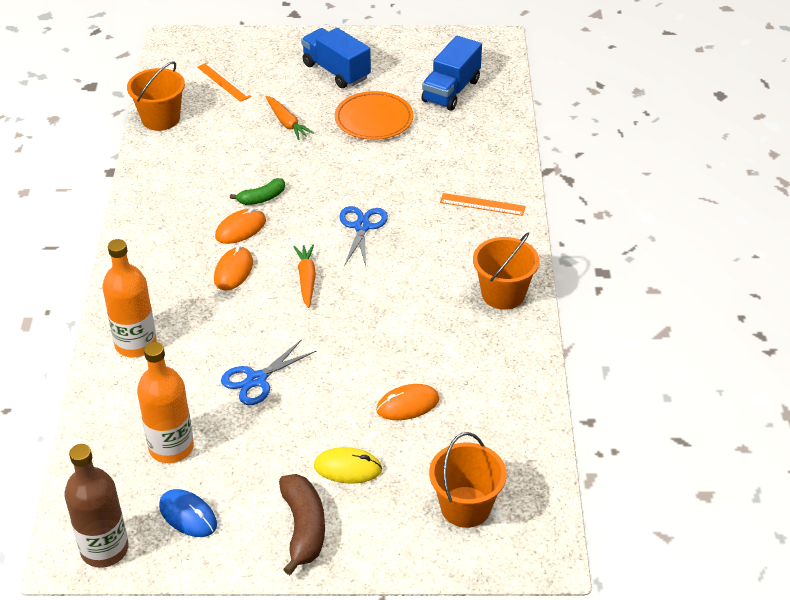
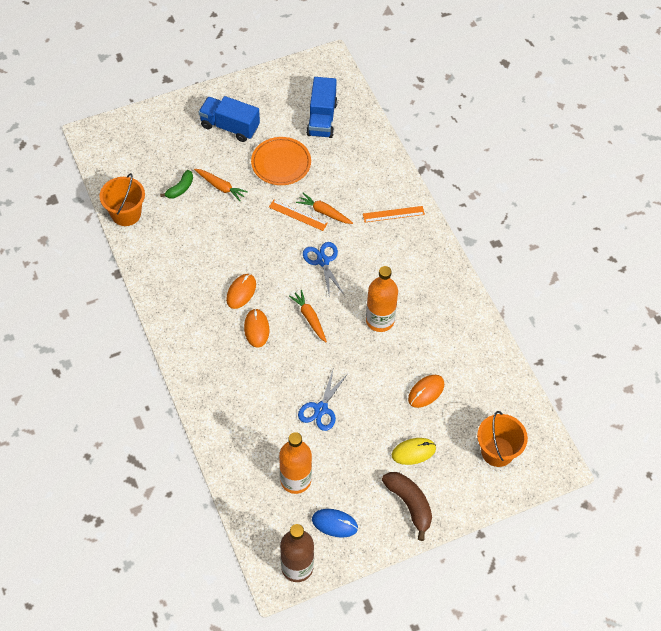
camera: 25 degrees left, 15 degrees up
(135, 344) = (225, 411): orange bottle -> orange bottle (380, 320)
(224, 81) = (152, 163): orange ruler -> orange ruler (298, 215)
(262, 198) = (241, 260): green banana -> green banana (180, 188)
(395, 179) = (324, 212): none -> orange carrot
(503, 294) = (443, 284): orange bucket -> none

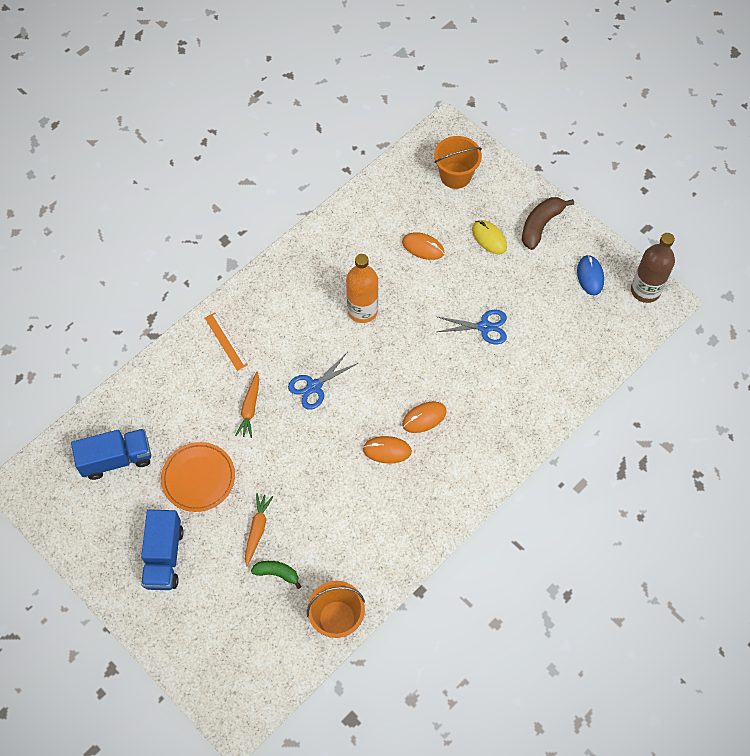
camera: 110 degrees left, 5 degrees up
(295, 480) = (566, 321): orange bottle -> none
(298, 215) = (264, 433): orange ruler -> none
(309, 318) = (388, 374): orange carrot -> none

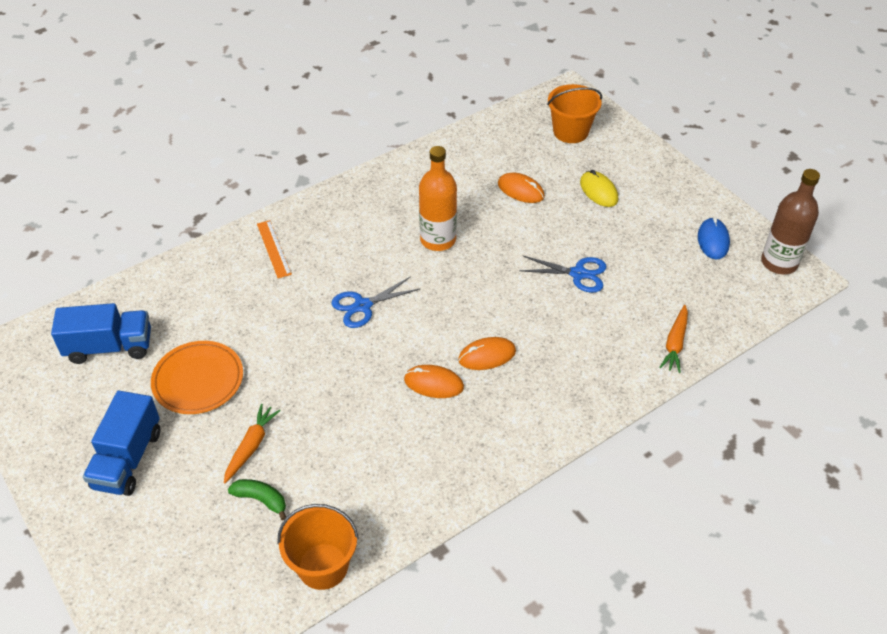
camera: 10 degrees right, 15 degrees down
(250, 408) = (281, 317): orange carrot -> orange carrot (675, 343)
(540, 225) = (660, 186): brown banana -> none

